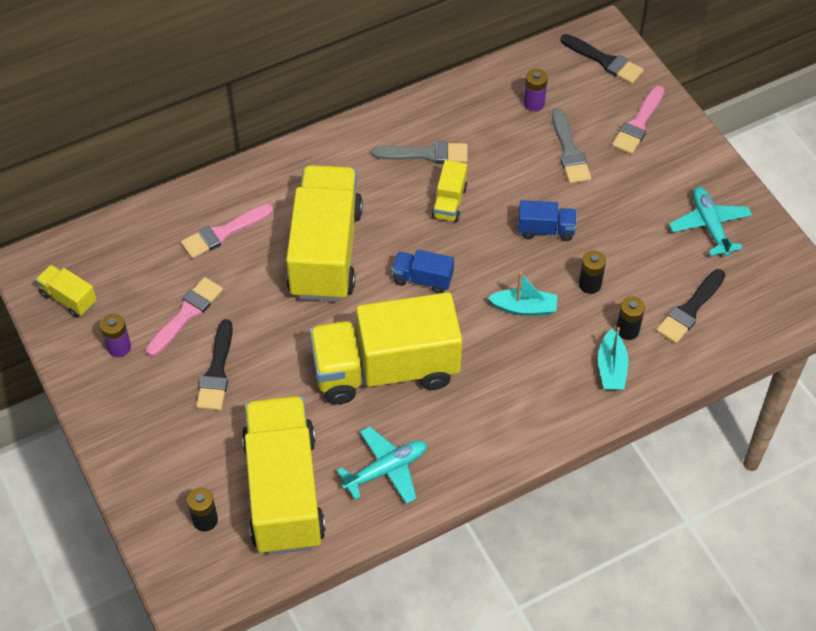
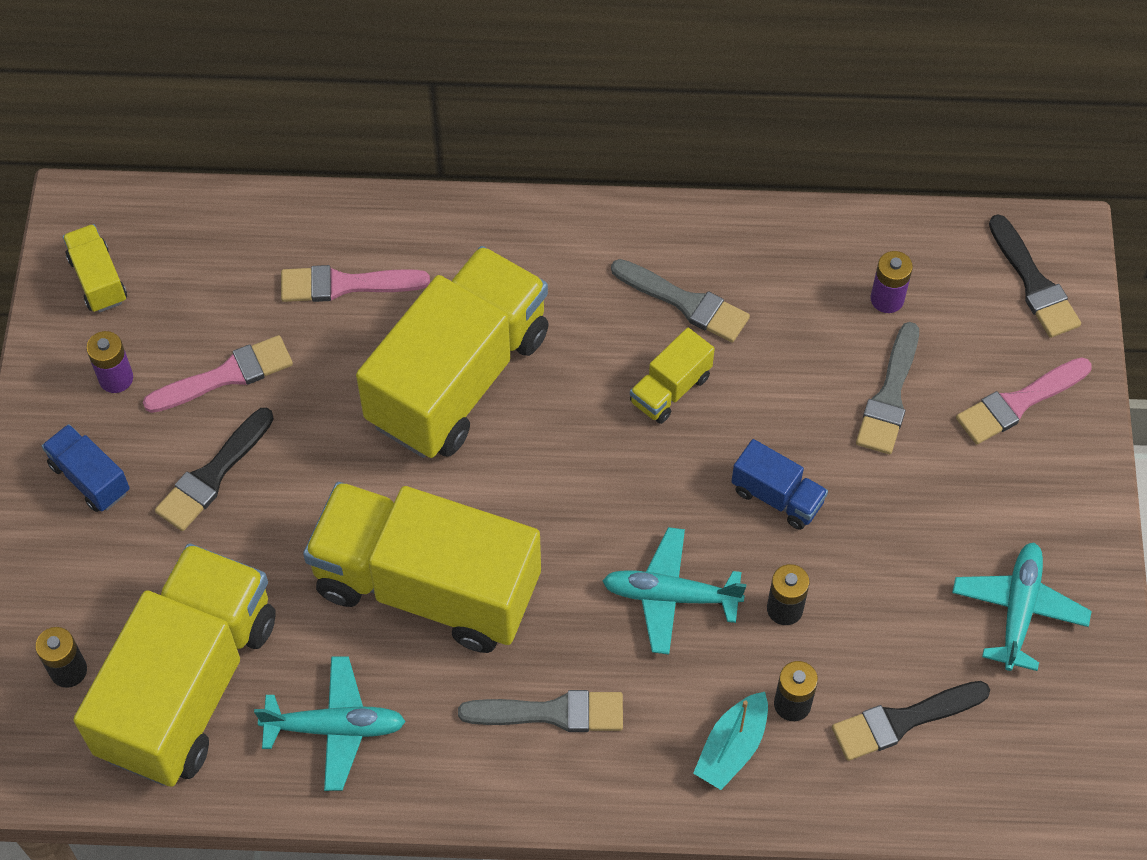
camera: 30 degrees right, 5 degrees up
(422, 279) = (560, 483): blue truck -> blue truck (90, 478)
(502, 400) = (551, 713): none -> grey brush
(524, 308) = (670, 596): turquoise boat -> turquoise plane

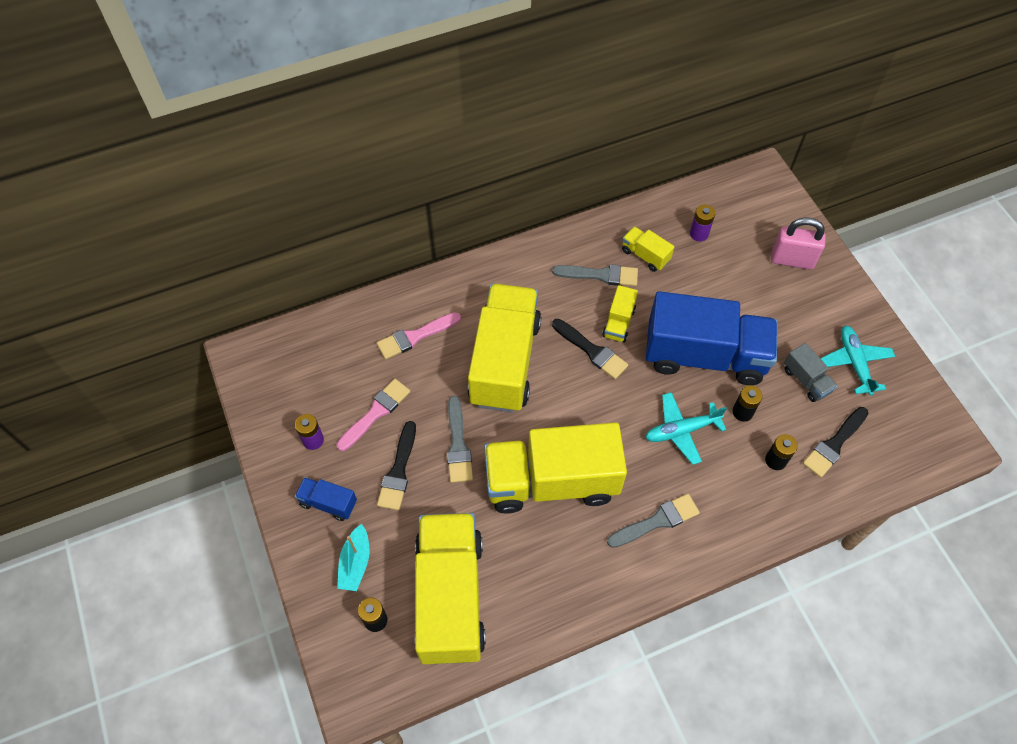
camera: 25 degrees left, 0 degrees up
(98, 280) = (273, 389): yellow truck -> yellow truck (645, 255)
(335, 728) = (546, 583): turquoise plane -> none
(732, 747) = (759, 497): turquoise boat -> turquoise boat (355, 563)
(777, 496) = (704, 355): blue truck -> blue truck, size x2.35
(889, 396) = (729, 281): grey brush -> grey brush (458, 444)
(920, 603) = (806, 380): none -> grey truck
(1018, 403) = (792, 260): pink brush -> pink padlock
(1033, 283) = (763, 198): black brush -> black brush (591, 350)

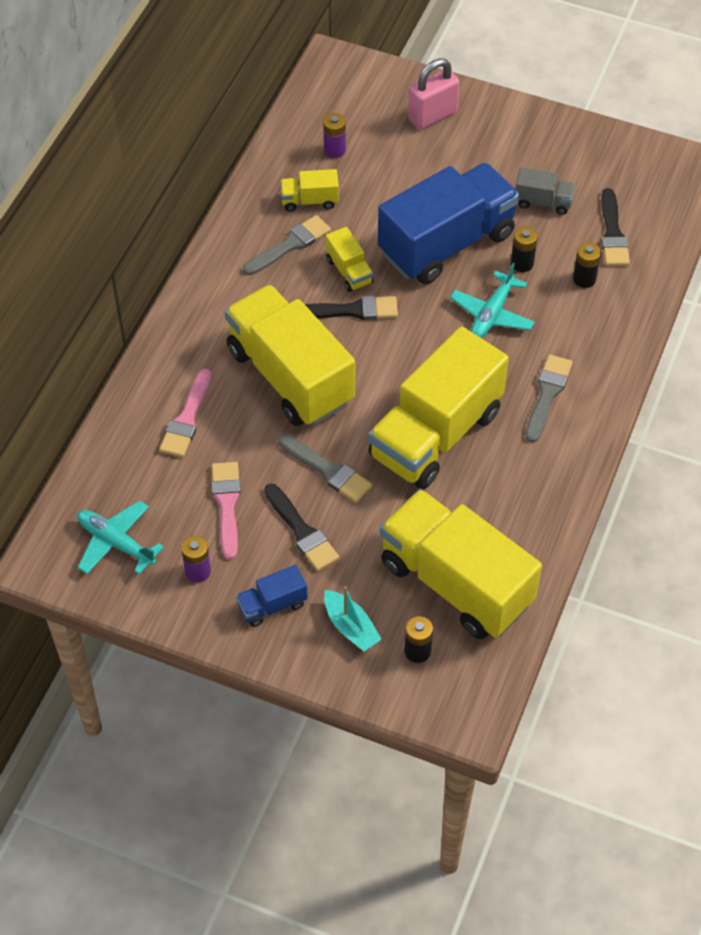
camera: 45 degrees left, 5 degrees down
(854, 363) = (564, 161): turquoise plane -> turquoise plane (116, 543)

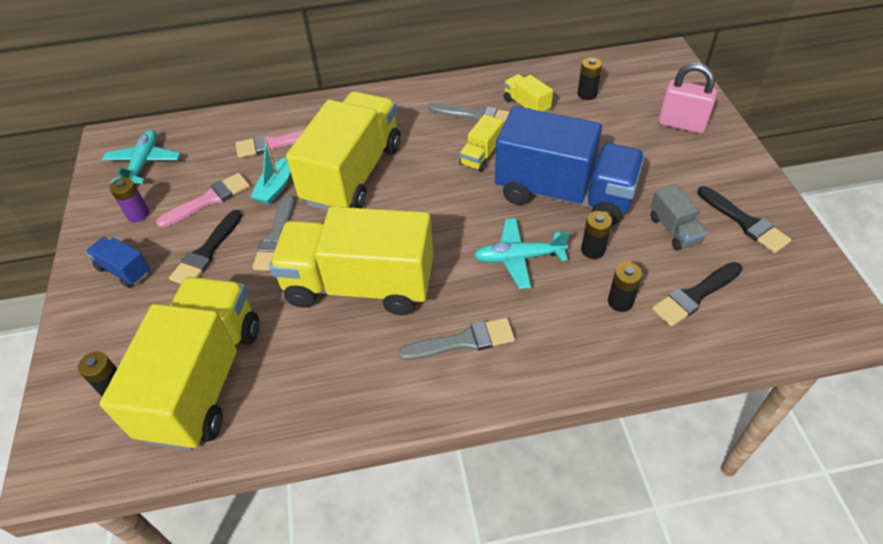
camera: 60 degrees right, 5 degrees down
(334, 150) = (587, 94): purple battery -> black battery
(350, 627) = (122, 329): turquoise boat -> turquoise boat (275, 187)
(352, 310) = (445, 175): black brush -> black brush (744, 222)

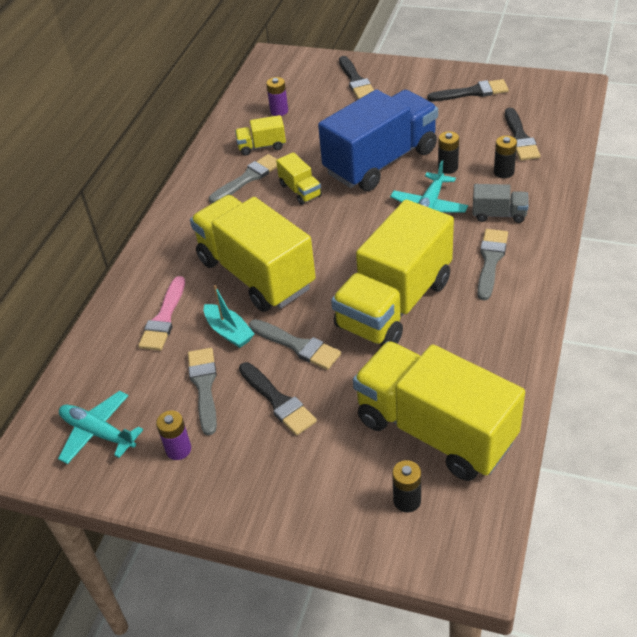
camera: 60 degrees left, 5 degrees down
(124, 270) = (254, 473): blue truck -> none
(208, 200) = (204, 386): pink brush -> grey brush
(587, 94) = (279, 111): black battery -> purple battery
(674, 230) = (457, 124): grey truck -> grey truck (499, 214)
(681, 124) = (356, 80): pink padlock -> black brush

